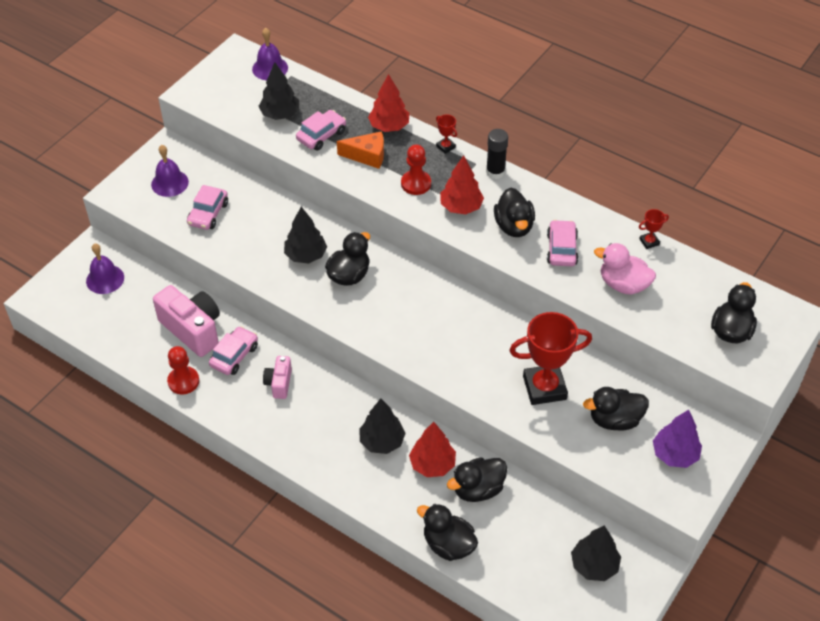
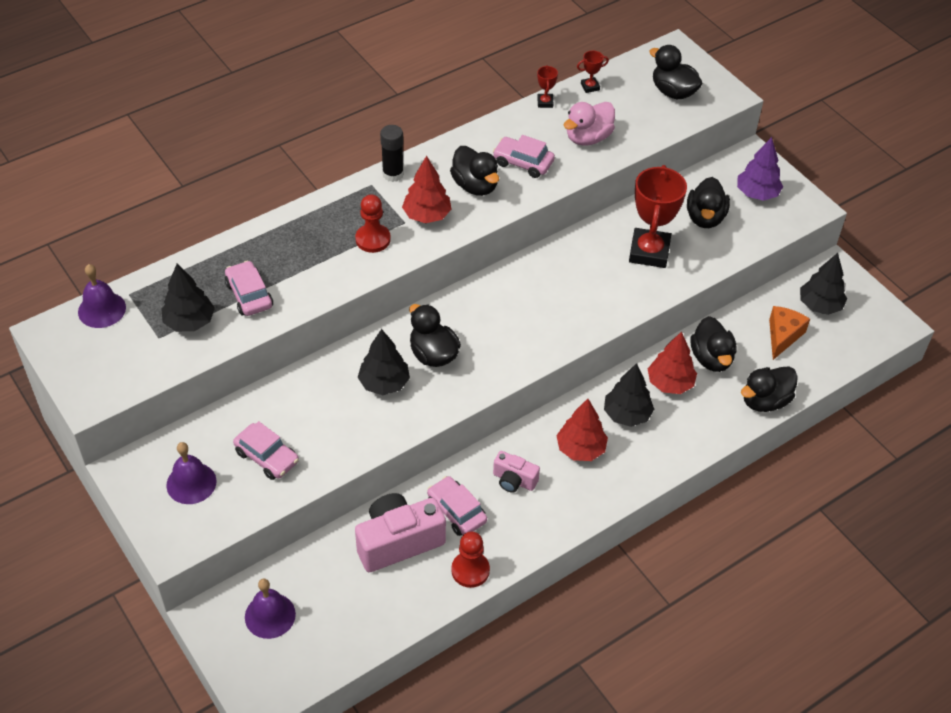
camera: 70 degrees left, 0 degrees up
(367, 156) = (306, 266): orange cheese -> orange cheese (783, 336)
(389, 126) = (273, 234): red tree -> red tree (581, 449)
(445, 147) = (333, 199): red trophy -> red trophy (590, 87)
(514, 226) = (475, 186): black duck -> black duck turned 45 degrees clockwise

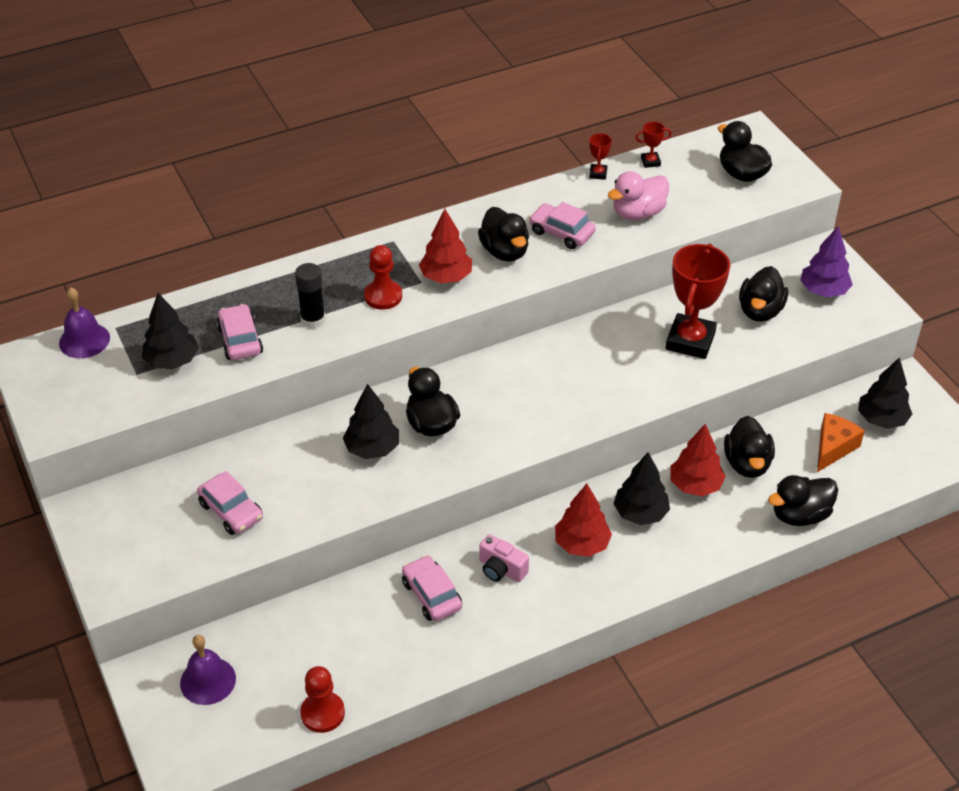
camera: 10 degrees right, 5 degrees down
(191, 483) = (146, 529): purple bell -> none
(393, 174) = (418, 232): black glue stick -> black glue stick (313, 319)
(398, 542) = (362, 620): pink camera -> none
(470, 570) = (434, 659): red pawn -> red pawn (322, 713)

